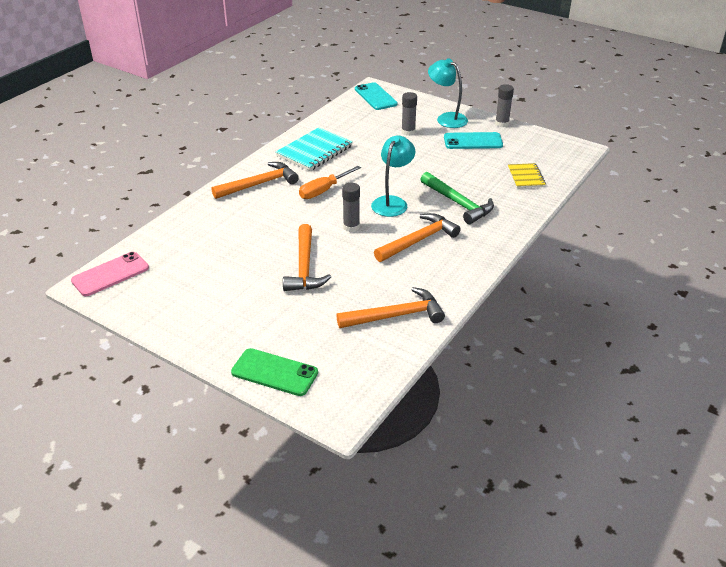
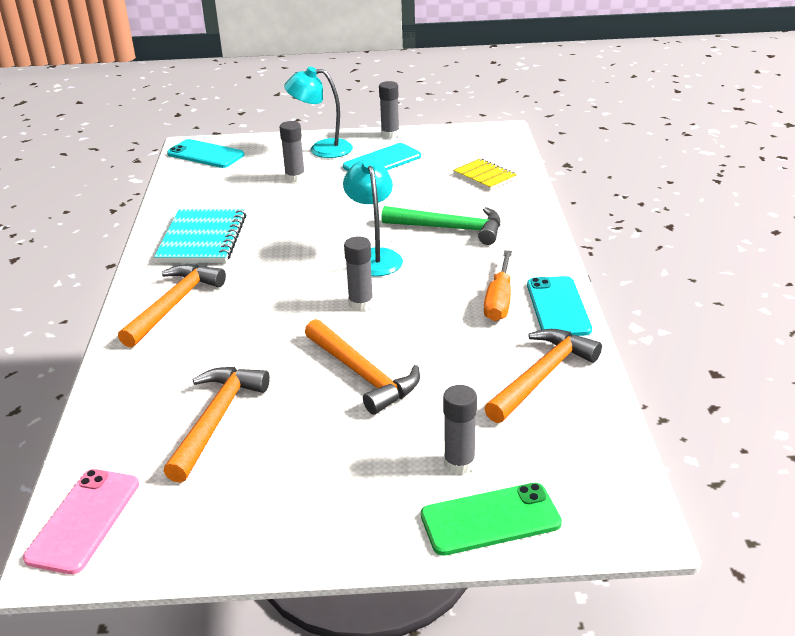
camera: 35 degrees left, 5 degrees down
(294, 338) = (459, 463): none -> grey glue stick
(323, 191) = (272, 278): orange screwdriver -> orange screwdriver (499, 301)
(418, 240) = (458, 284): orange hammer -> orange hammer (216, 419)
(458, 281) = (558, 307): none -> turquoise phone

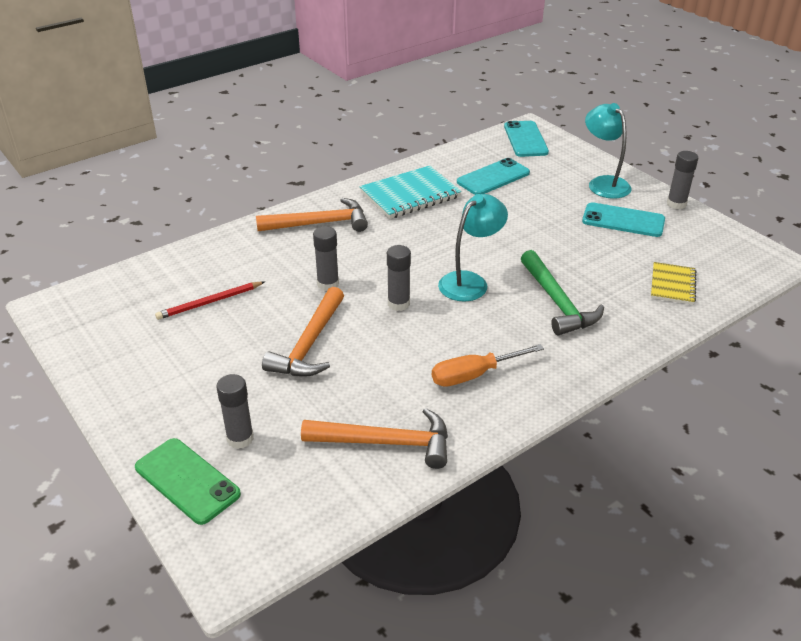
camera: 55 degrees right, 5 degrees up
(84, 520) = (84, 299): pink phone -> none
(216, 419) = (209, 302): orange hammer -> red pencil
(295, 177) = (542, 192): grey glue stick -> grey glue stick (328, 284)
(558, 307) = (498, 414): turquoise phone -> turquoise phone (493, 177)

